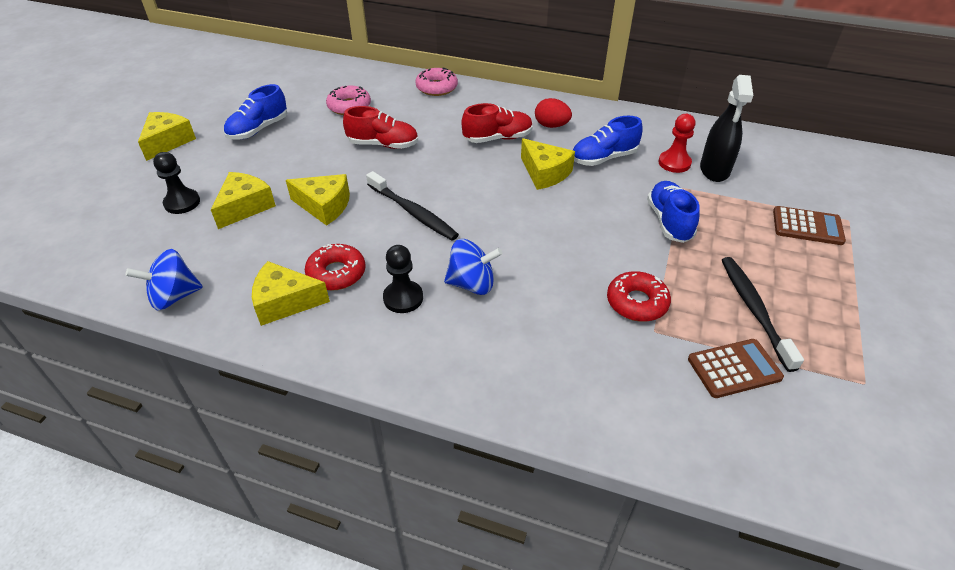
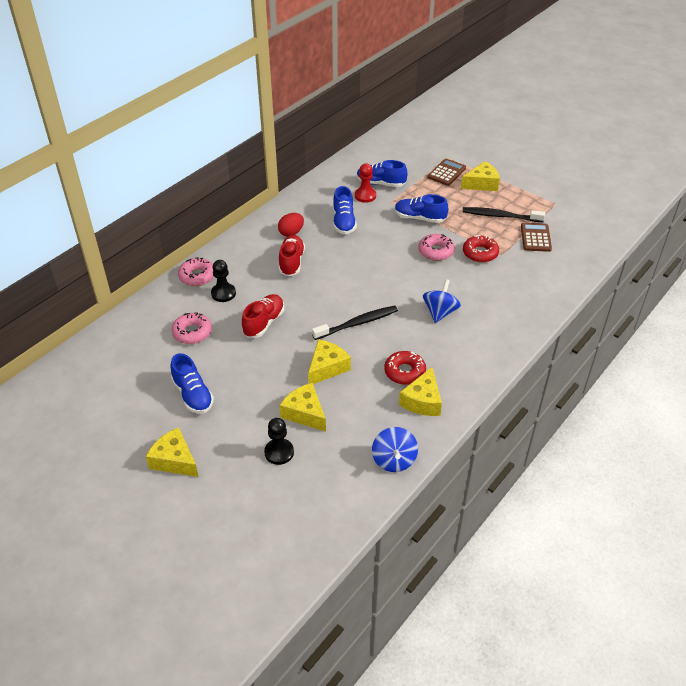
camera: 70 degrees left, 0 degrees up
(403, 298) = (440, 345): black pawn -> black pawn (223, 293)
(545, 173) = (346, 252): yellow cheese -> yellow cheese (482, 184)
(605, 253) = (436, 251): none -> pink donut
(714, 170) = (380, 183): black spray bottle -> blue shoe

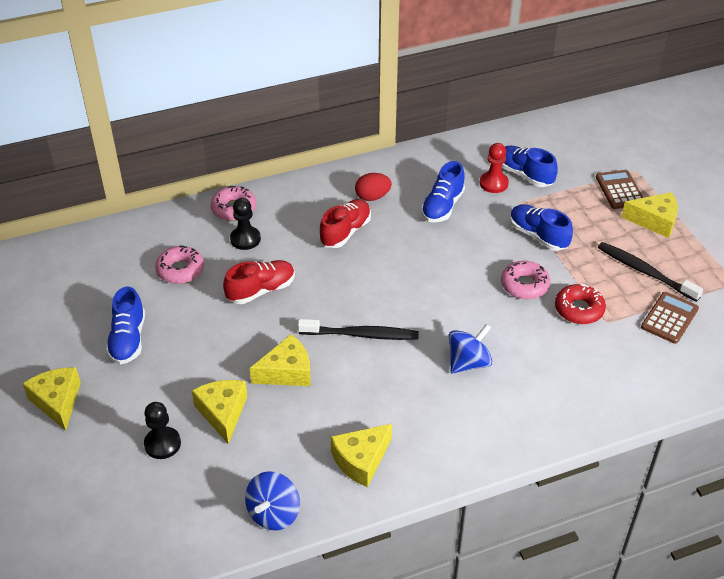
camera: 30 degrees right, 0 degrees up
(404, 372) = (368, 416): red donut -> none
(446, 173) = (619, 190): brown calculator -> brown calculator turned 75 degrees counterclockwise

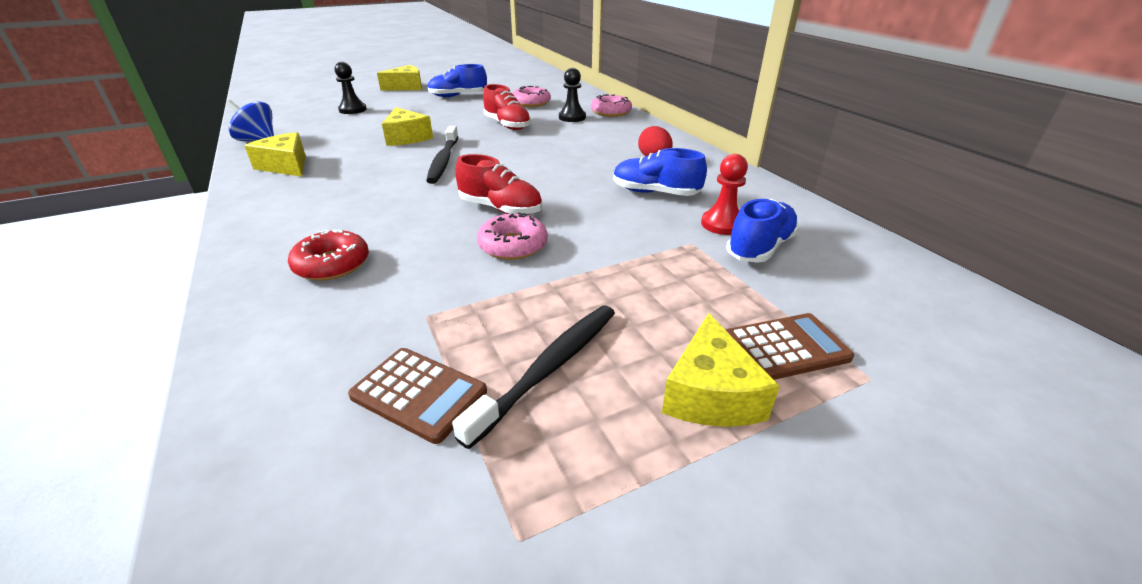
camera: 85 degrees right, 10 degrees down
(223, 413) = (372, 122): yellow cheese -> none
(345, 232) = (592, 149): red shoe -> red shoe (500, 209)
(468, 362) = (384, 210): blue spinning top -> none
(538, 236) = (620, 257): blue shoe -> none
(579, 309) = (459, 289): red donut -> red donut (332, 264)

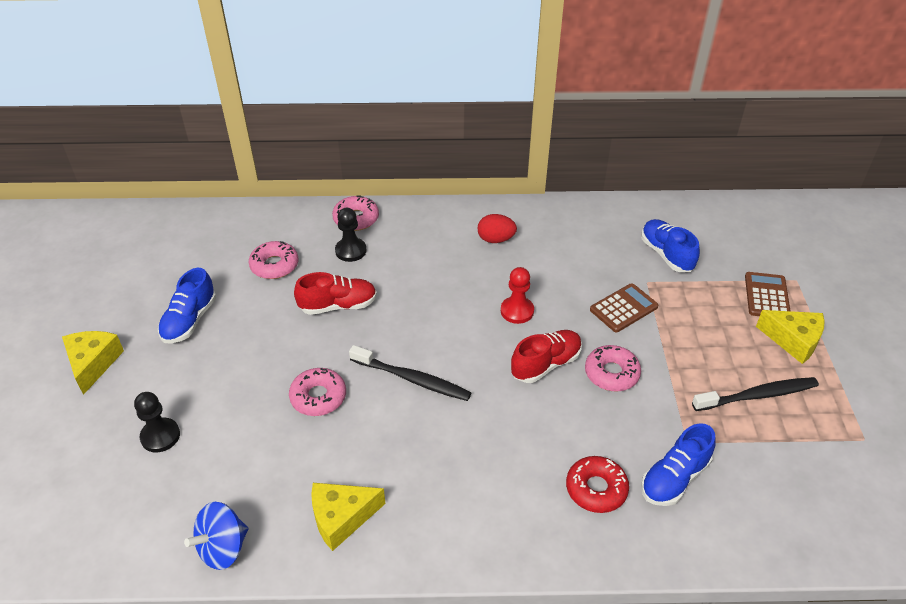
camera: 65 degrees left, 10 degrees up
(406, 137) = (318, 397): yellow cheese -> pink donut
(419, 394) = (764, 458): brown calculator -> brown calculator (623, 308)
(549, 368) = (757, 395): black toothbrush -> black toothbrush turned 105 degrees clockwise
(655, 193) = (562, 266): blue shoe -> blue shoe (674, 478)
(722, 224) = (628, 255): red pawn -> red pawn (517, 311)

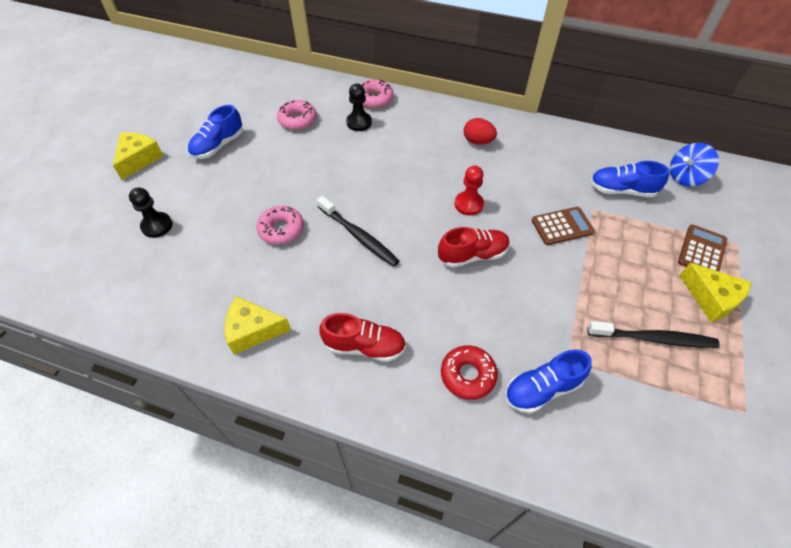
camera: 20 degrees right, 10 degrees up
(223, 548) = (158, 325): blue spinning top -> blue spinning top (685, 177)
(338, 305) = (329, 162): red shoe -> red shoe (364, 346)
(611, 373) = (526, 279): pink donut -> none
(666, 254) = (622, 190): blue shoe -> blue shoe turned 75 degrees counterclockwise

